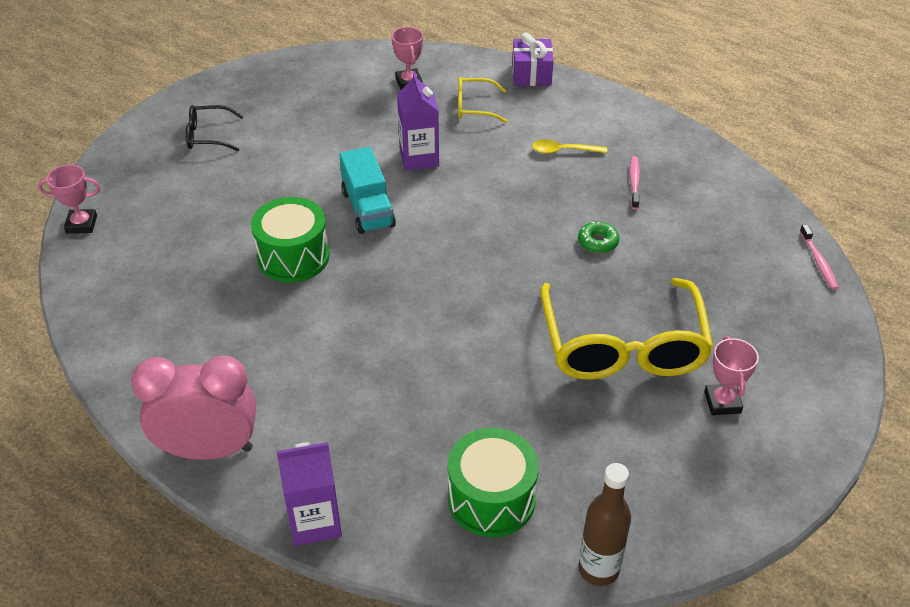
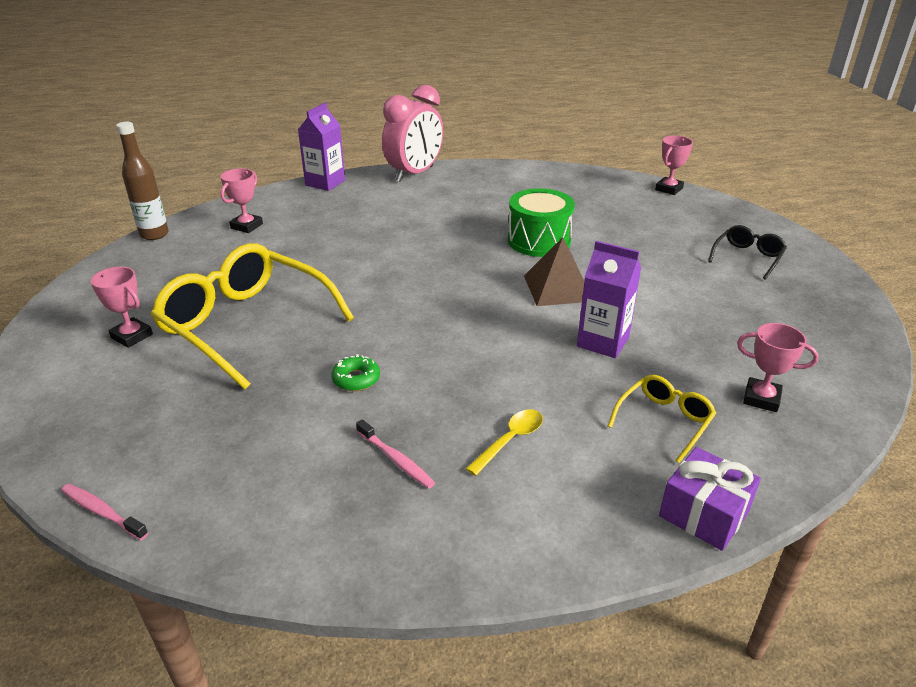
camera: 130 degrees right, 10 degrees down
(368, 209) = (557, 288): turquoise truck -> brown pyramid
(491, 498) = (246, 226): green drum -> pink trophy

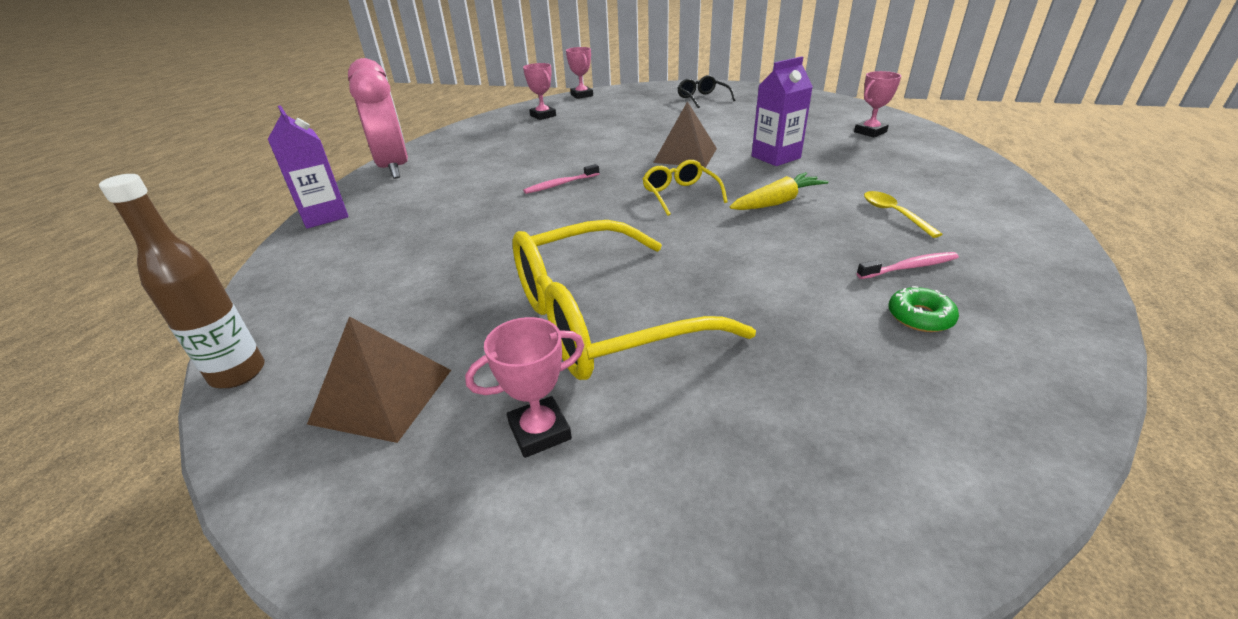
camera: 60 degrees left, 0 degrees up
(102, 512) = (986, 505): pink toothbrush -> pink toothbrush (560, 184)
(148, 280) = (382, 395): none -> brown pyramid
(246, 226) = (347, 284): pink trophy -> pink trophy (543, 116)
(356, 379) = (767, 265): green donut -> green donut (920, 317)
(485, 363) = (777, 202): none -> yellow carrot
(539, 241) = (603, 146): green drum -> none
(664, 421) = (885, 161): yellow glasses -> yellow glasses (680, 195)
(703, 514) = (989, 172): purple gift -> none

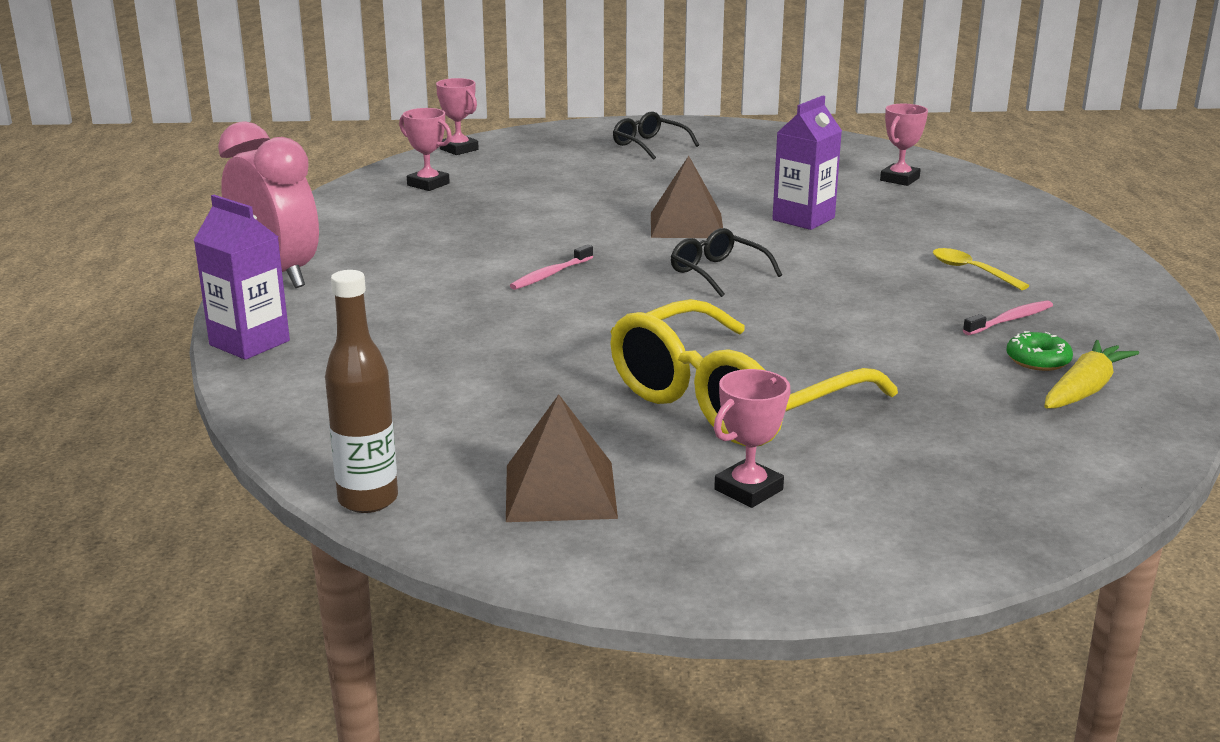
camera: 20 degrees left, 10 degrees down
(680, 195) = (717, 273): yellow glasses -> black glasses
(777, 202) = (838, 270): yellow carrot -> yellow carrot (1084, 389)

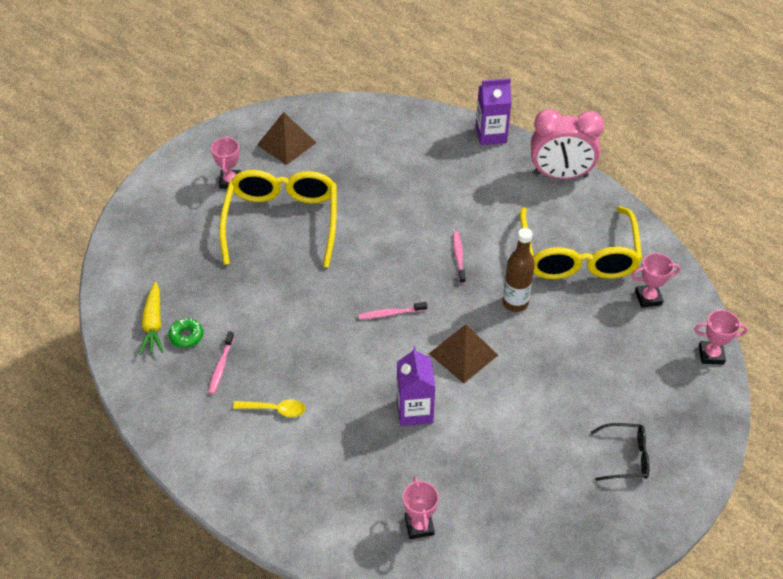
camera: 135 degrees right, 25 degrees up
(368, 500) = (336, 105): brown bottle -> brown bottle (515, 303)
(422, 225) = (578, 255): none -> yellow glasses
(717, 273) = (391, 313): black glasses -> pink toothbrush

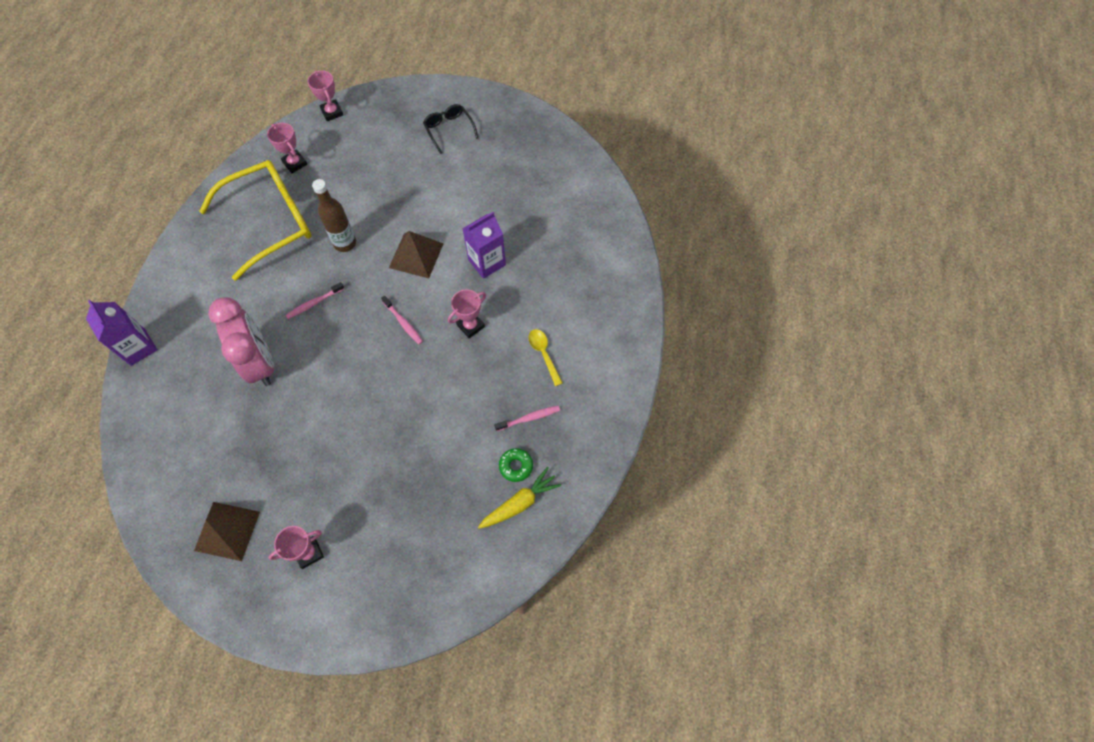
camera: 120 degrees left, 15 degrees up
(282, 222) = (341, 468): yellow glasses -> none
(419, 526) = (575, 217): pink trophy -> pink trophy (470, 326)
(560, 175) = (174, 270): pink clock -> pink clock (260, 363)

